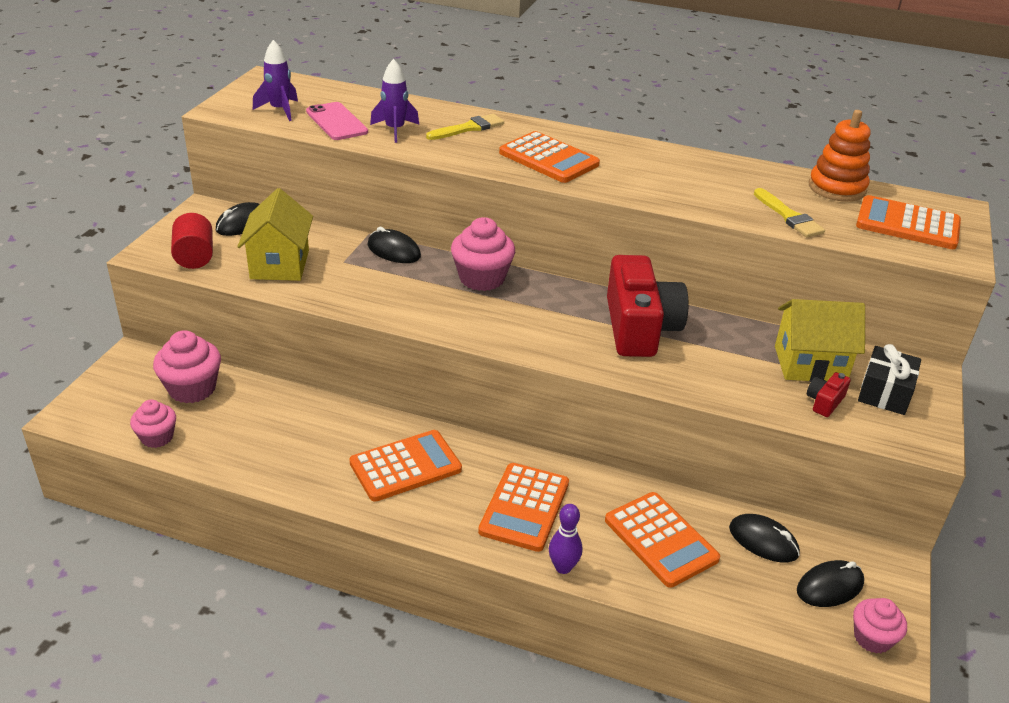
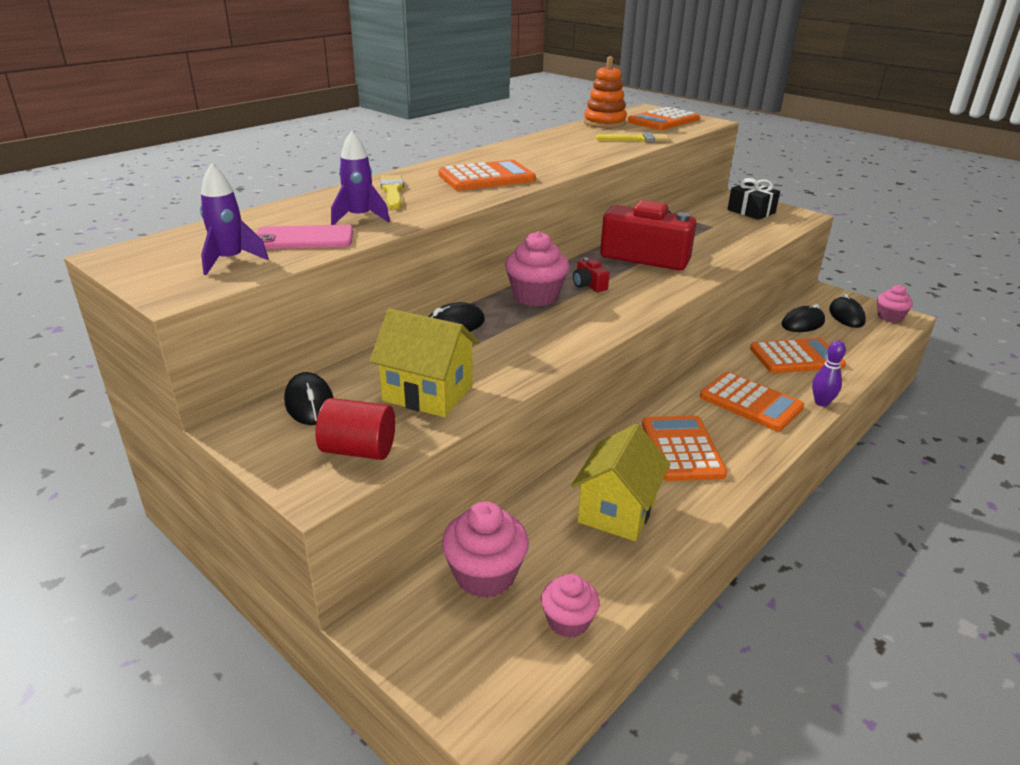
camera: 65 degrees left, 5 degrees down
(810, 364) = (714, 221): yellow house -> yellow house (617, 511)
(824, 402) = (756, 227): red camera -> red camera (588, 285)

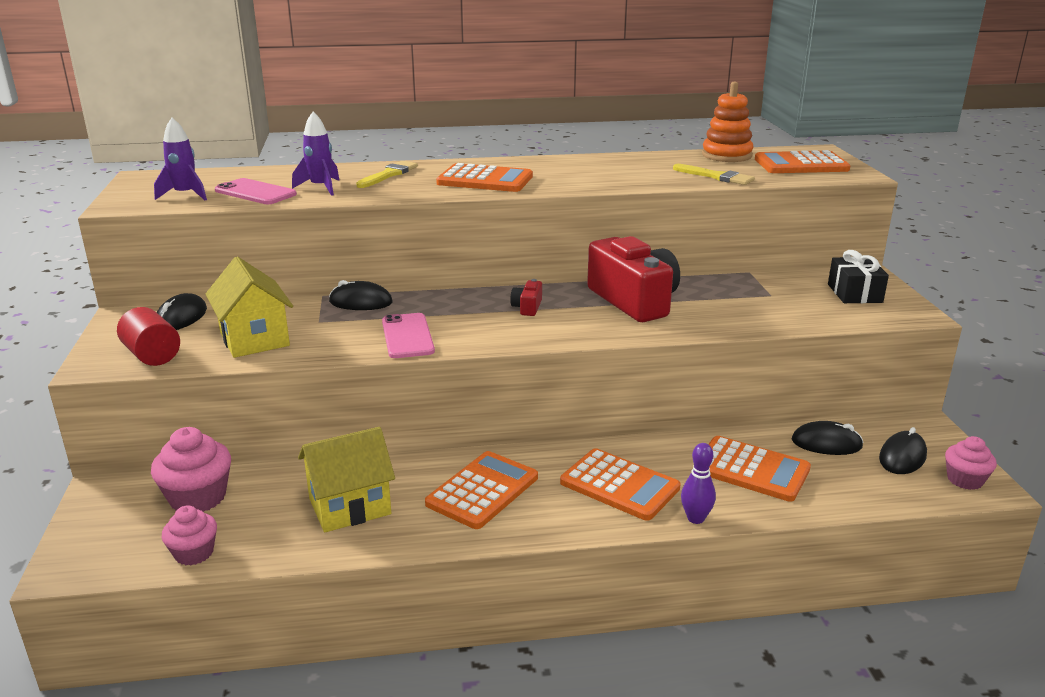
camera: 40 degrees right, 5 degrees down
(535, 296) = (464, 302): pink cupcake -> none
(550, 339) = (407, 336): none -> pink phone
(750, 402) = (619, 485): orange calculator -> orange calculator turned 45 degrees counterclockwise

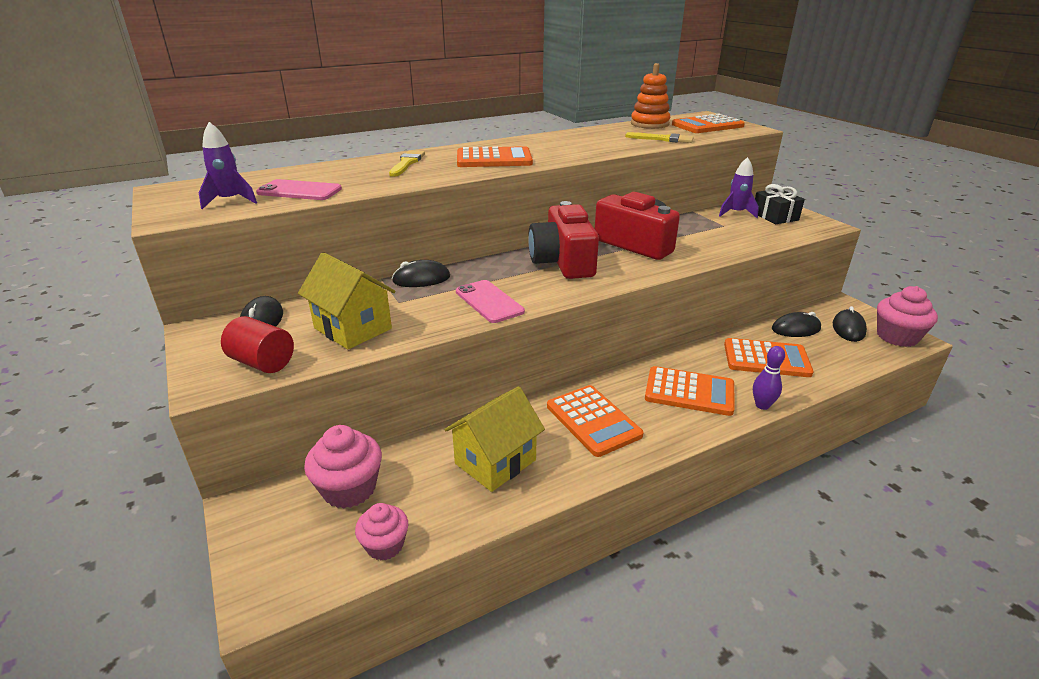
camera: 20 degrees left, 5 degrees up
(321, 188) = (358, 180): purple rocket -> purple rocket (736, 213)
(482, 491) = (593, 421): orange calculator -> orange calculator turned 135 degrees clockwise
(527, 307) = (563, 261): red camera -> red camera, size x2.45
(965, 480) = (897, 337): pink cupcake -> pink cupcake, size x1.57

